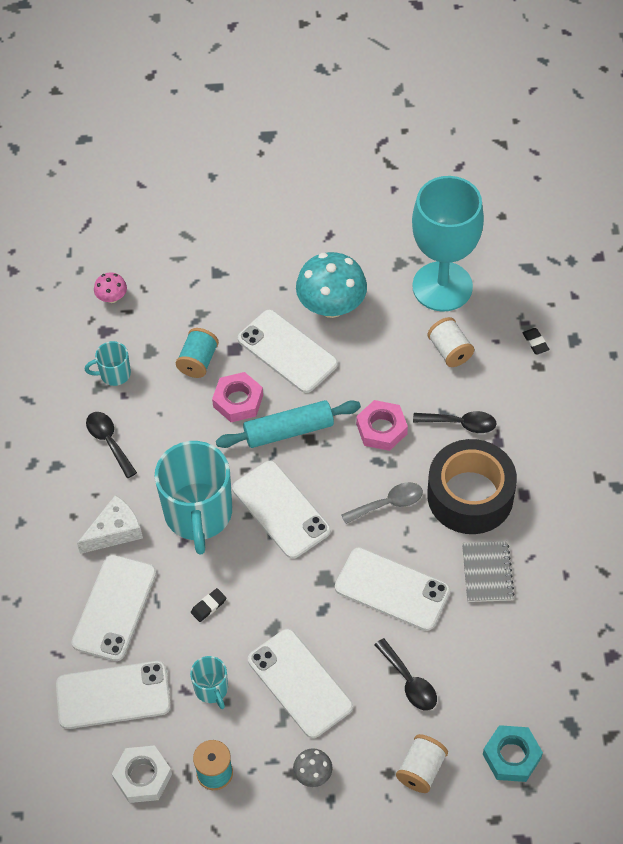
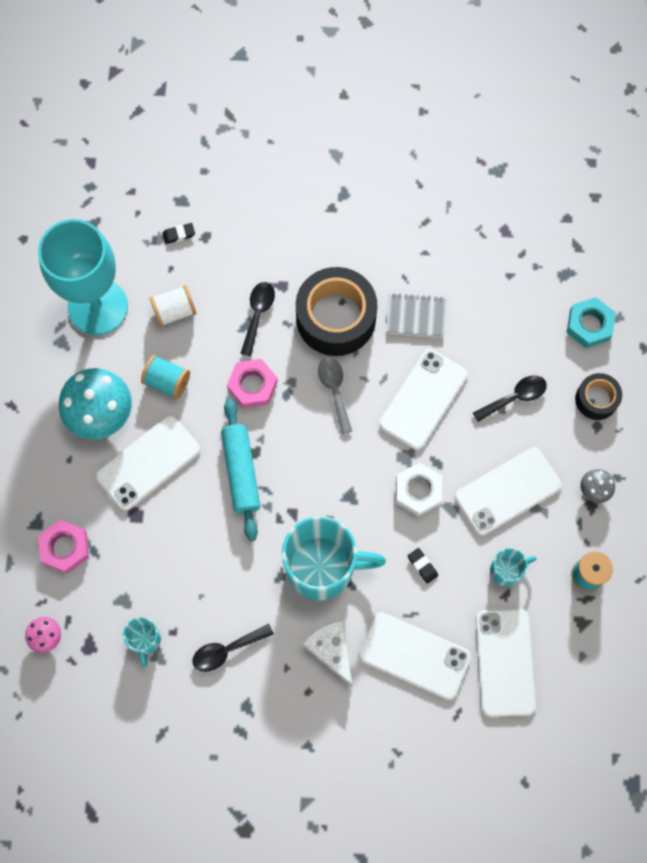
camera: 85 degrees left, 15 degrees up
(142, 776) = (586, 640): white nut -> white nut (418, 491)
(198, 361) = (144, 552): turquoise spool -> turquoise spool (167, 381)
(238, 401) = (199, 517): pink nut -> pink nut (65, 548)
(281, 509) = (327, 488): white phone -> none
(421, 770) = (596, 399): white spool -> black tape

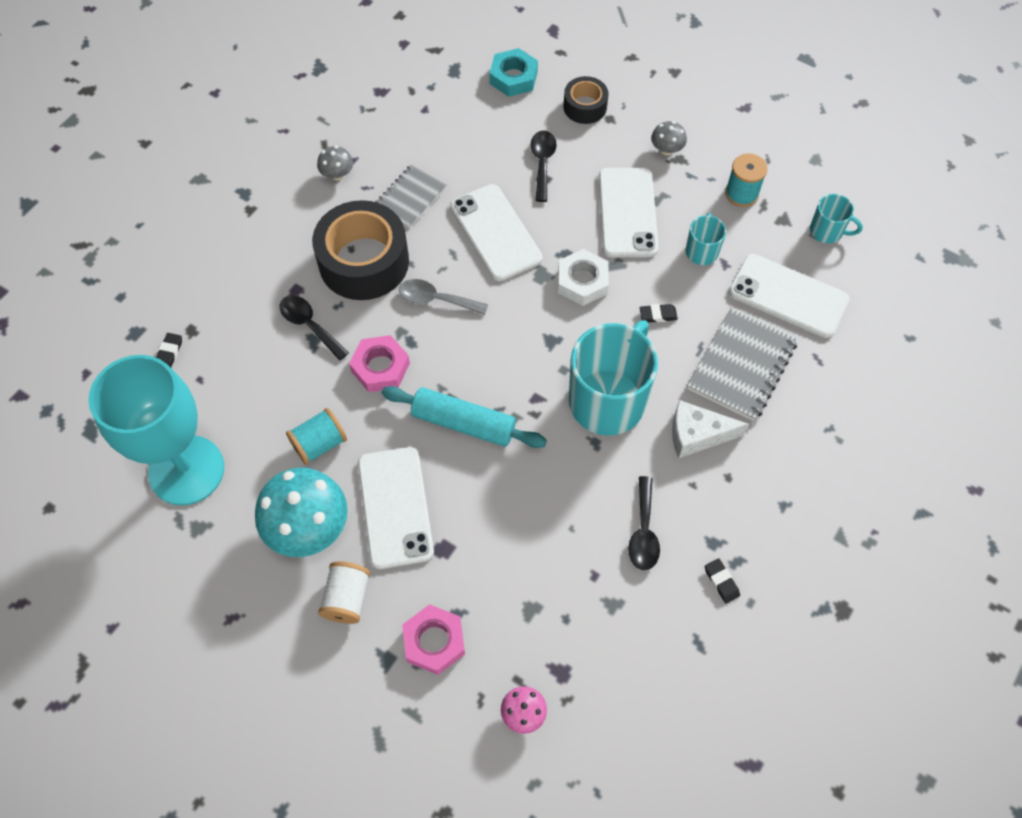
camera: 60 degrees left, 10 degrees down
(145, 640) = (587, 608): turquoise mug -> turquoise mug (827, 231)
(174, 311) = (249, 398): white spool -> white spool (347, 598)
(218, 727) = (721, 582): none -> black eraser
(403, 249) = (337, 174): none -> grey mushroom
(414, 655) = (741, 365): white phone -> grey notebook

